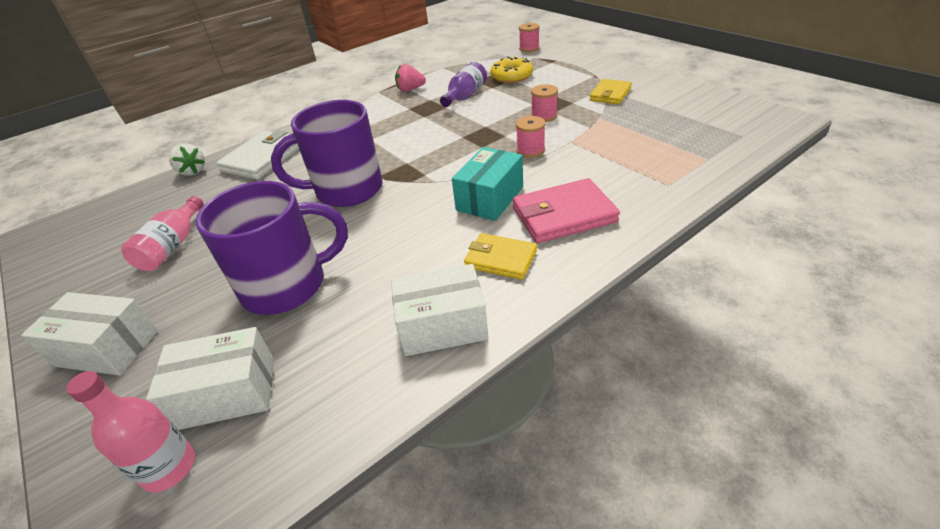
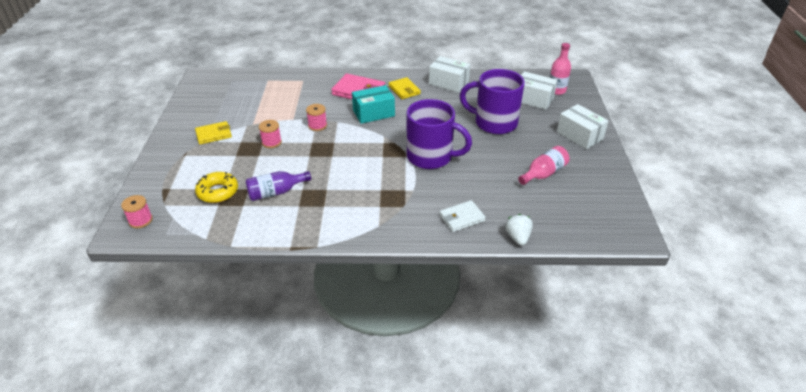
camera: 145 degrees left, 0 degrees up
(263, 159) = (462, 218): white wallet -> white wallet, size x0.65
(410, 90) = (293, 230): pink strawberry -> none

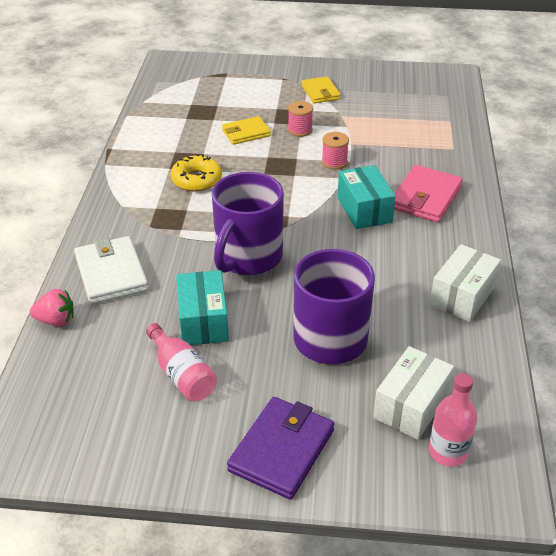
camera: 95 degrees right, 0 degrees up
(140, 220) = (181, 67): pink spool -> none
(218, 192) = (213, 102): yellow donut -> yellow donut (196, 180)
(276, 192) = (202, 137): purple bottle -> none
(404, 90) = (433, 243): yellow wallet -> yellow wallet (246, 133)
(462, 218) = (111, 273): white wallet -> white wallet, size x1.53
(496, 170) = (203, 321): none -> turquoise box
(517, 237) = (56, 320): white strawberry -> pink strawberry
(579, 135) = (282, 450): white box -> purple wallet

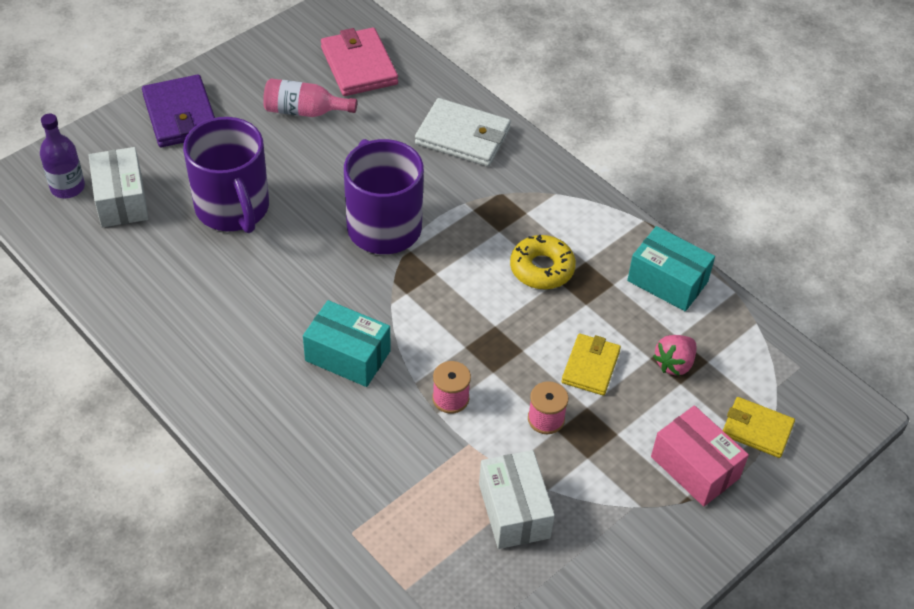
camera: 130 degrees right, 10 degrees up
(56, 320) = (442, 82): pink strawberry -> pink strawberry (674, 364)
(203, 321) = (342, 153): turquoise box -> turquoise box (667, 281)
(263, 83) = (695, 467): none -> pink box
(320, 92) = (613, 510): yellow wallet -> yellow wallet (757, 429)
(425, 197) = (306, 422): pink wallet -> pink wallet (359, 66)
(448, 452) = (67, 187): pink bottle -> purple bottle
(462, 296) = (163, 323): white box -> white box (514, 511)

